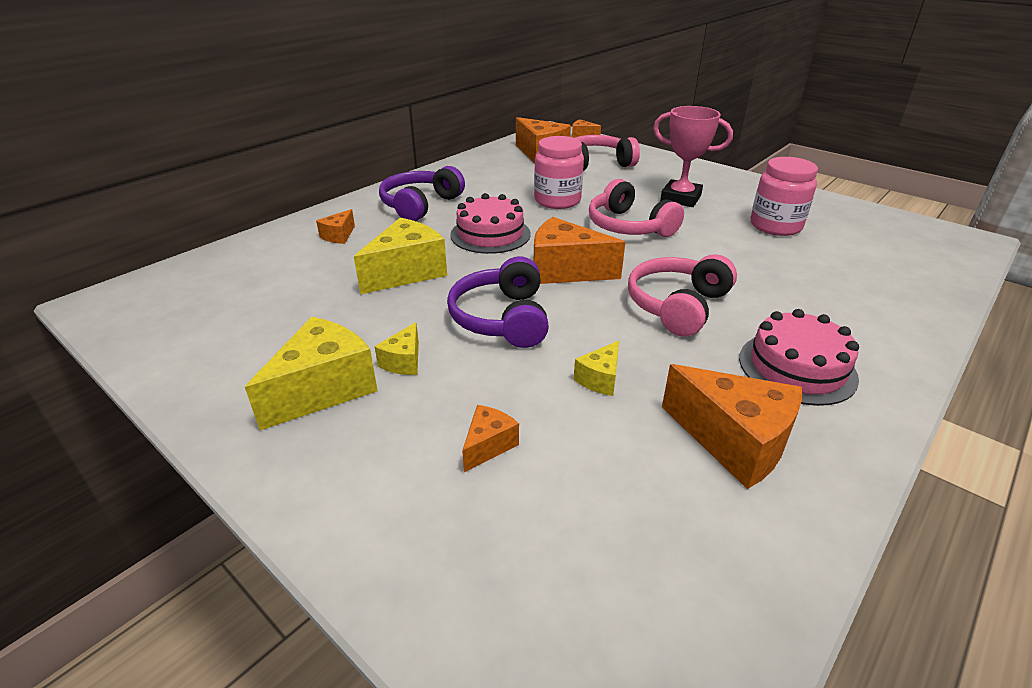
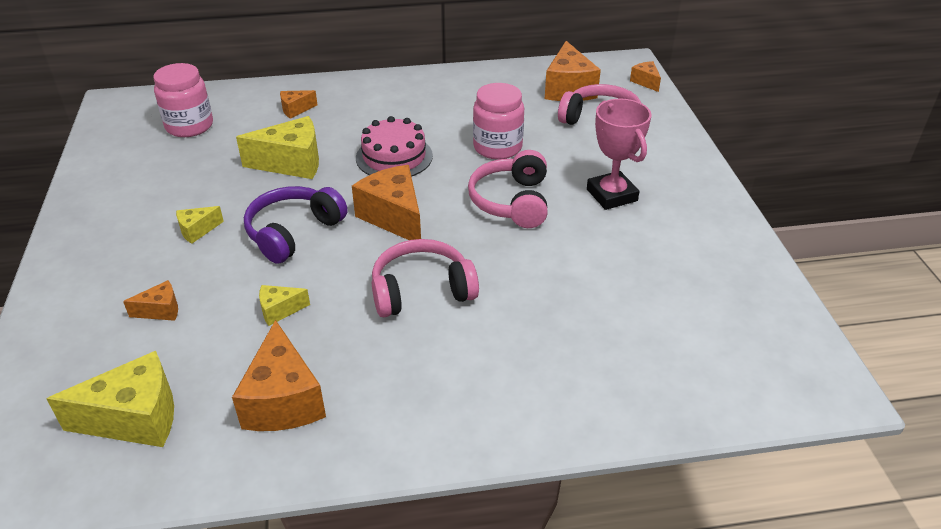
camera: 40 degrees right, 5 degrees up
(324, 389) = (138, 224): yellow cheese -> yellow cheese (135, 418)
(420, 205) = (387, 104): purple headphones -> none
(775, 226) = (646, 267): pink jar -> pink jar (189, 126)
(797, 367) = (415, 386): pink cake -> none

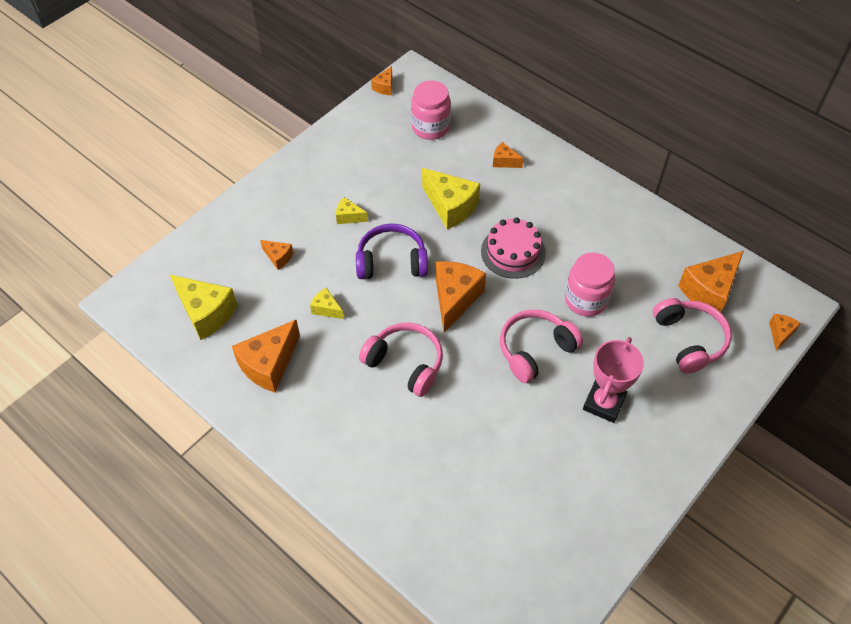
camera: 50 degrees right, 15 degrees up
(96, 125) = (384, 87): none -> orange cheese

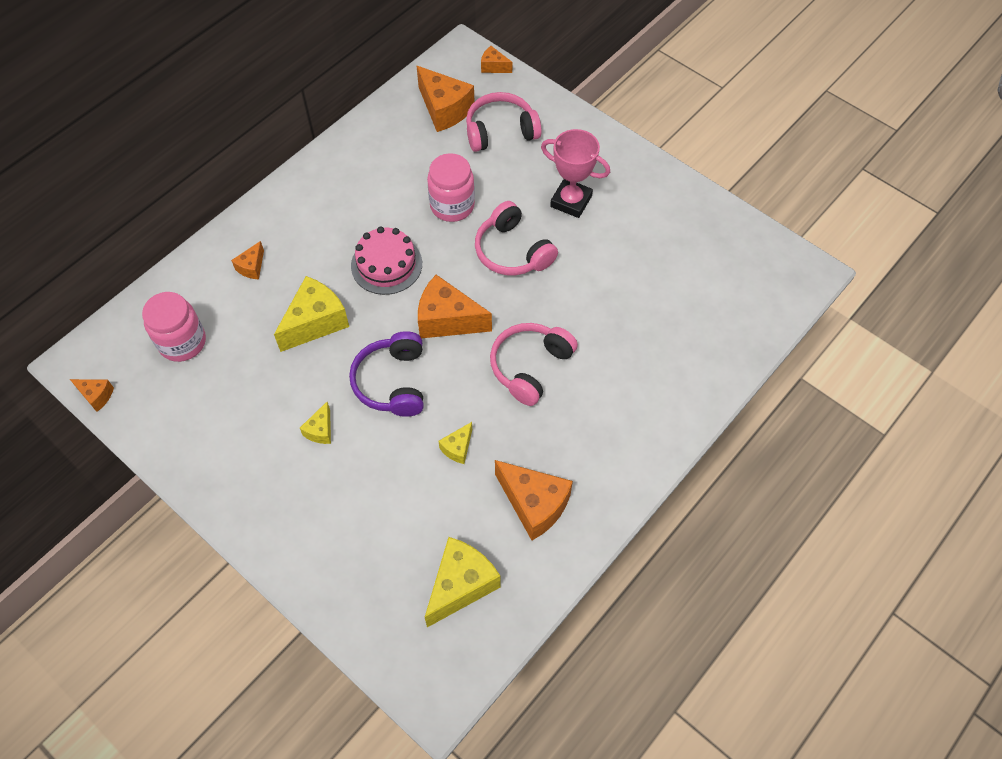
camera: 90 degrees left, 5 degrees up
(278, 257) = (379, 507): orange cheese -> none

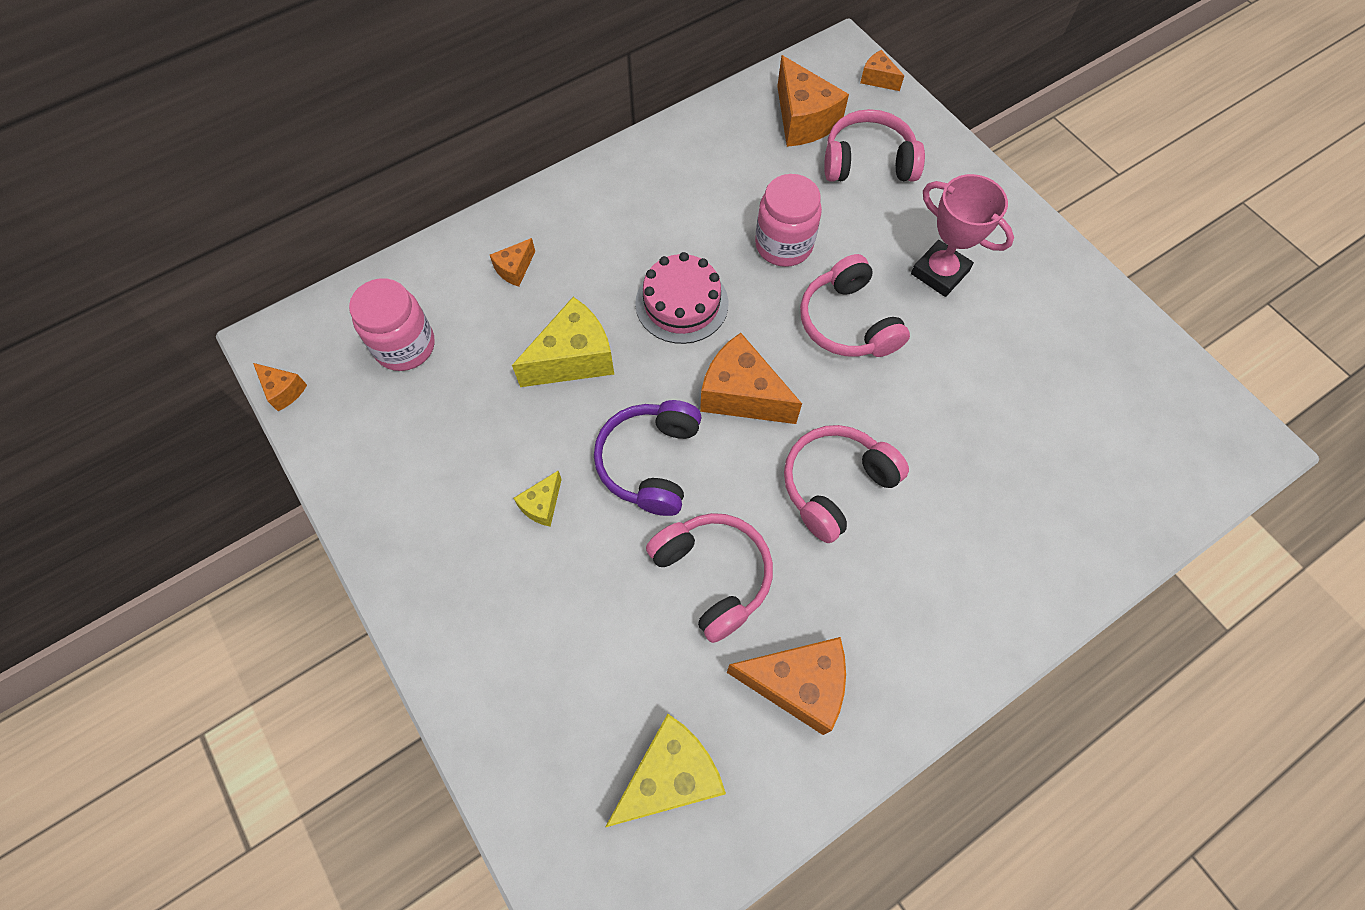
camera: 15 degrees right, 5 degrees up
(457, 448) = (713, 575): yellow cheese -> pink headphones
(534, 504) = (797, 684): orange cheese -> orange cheese turned 45 degrees counterclockwise

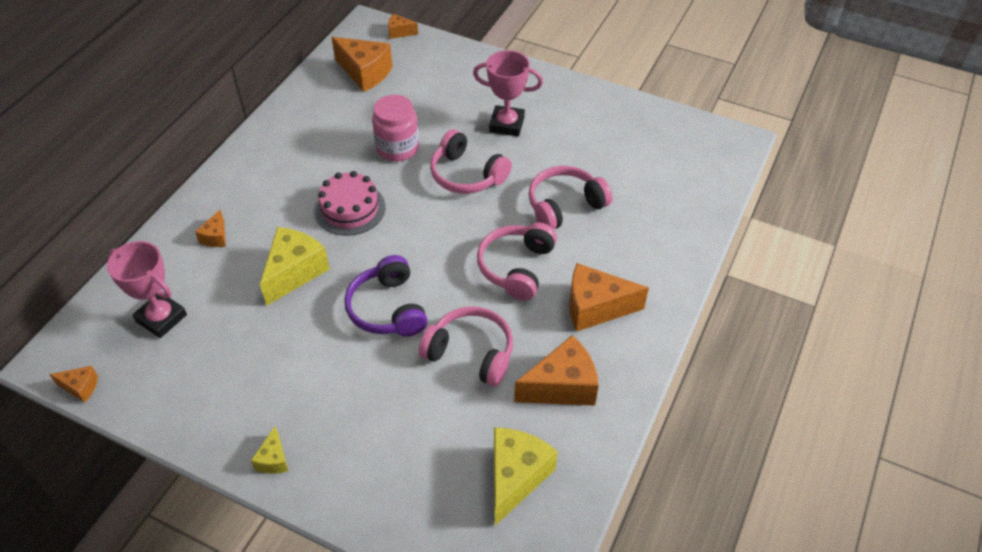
camera: 30 degrees left, 15 degrees down
(405, 346) = (161, 318): pink jar -> pink trophy
(542, 505) = (328, 367): yellow cheese -> yellow cheese (273, 459)
(741, 395) = (424, 244): orange cheese -> orange cheese (595, 308)
(868, 162) = (423, 81): pink headphones -> pink headphones (564, 206)

